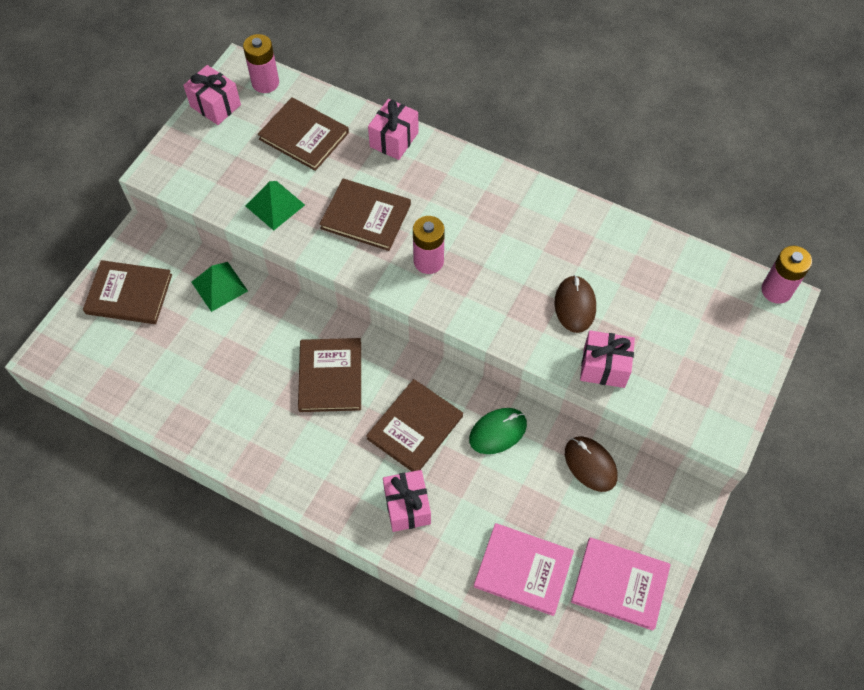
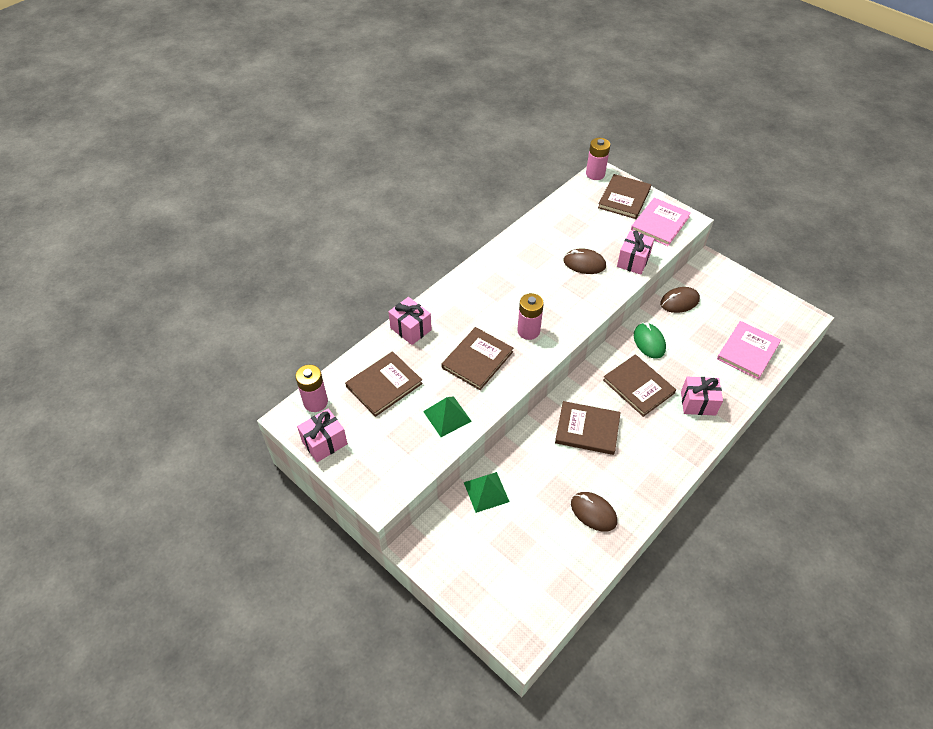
camera: 75 degrees left, 10 degrees down
(129, 294) = (474, 564): brown book -> brown book (624, 198)
(213, 401) = (593, 512): none -> brown mouse
(620, 584) = (760, 308): pink book -> pink book (660, 223)

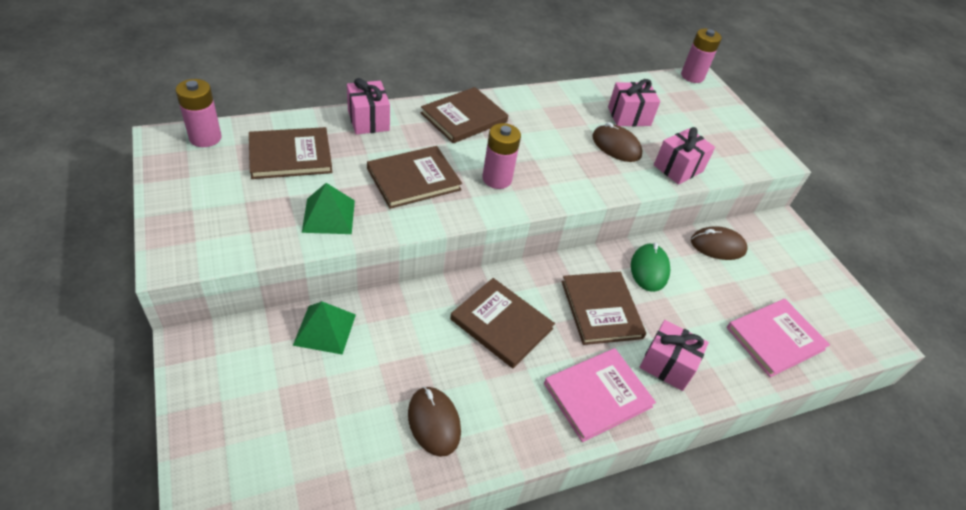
camera: 20 degrees right, 5 degrees down
(324, 442) = (174, 177): pink gift -> pink gift (629, 116)
(624, 198) = (710, 109): brown book -> brown book (464, 117)
(660, 223) = (738, 148): pink book -> pink book (598, 395)

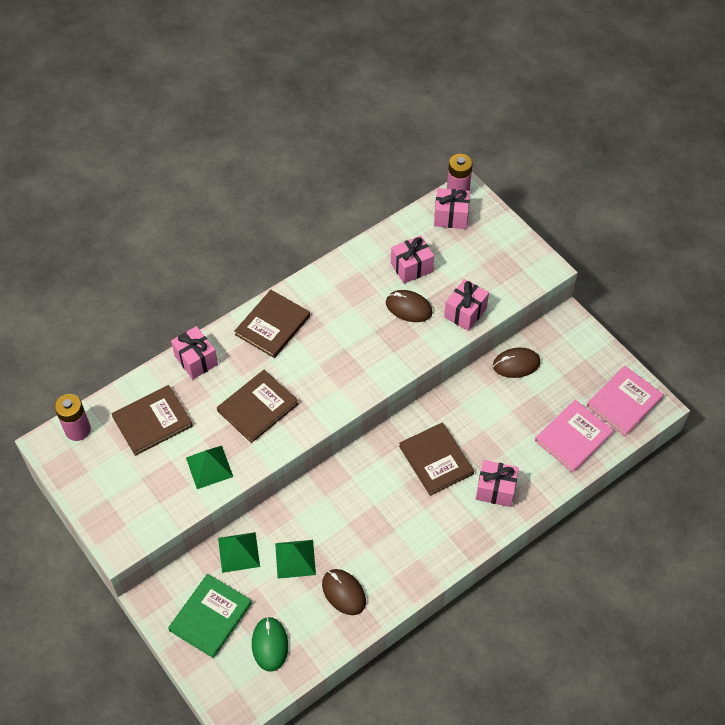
camera: 10 degrees left, 10 degrees up
(250, 392) = (210, 616): none -> green book
(390, 360) = (295, 559): none -> green pyramid
(497, 179) = (322, 382): pink battery -> none
(501, 324) = (365, 500): brown book -> none
(598, 395) = (450, 532): pink book -> pink book (624, 402)
(649, 269) = (465, 409): green mouse -> green mouse (270, 644)
(680, 91) = (451, 217): none -> pink gift

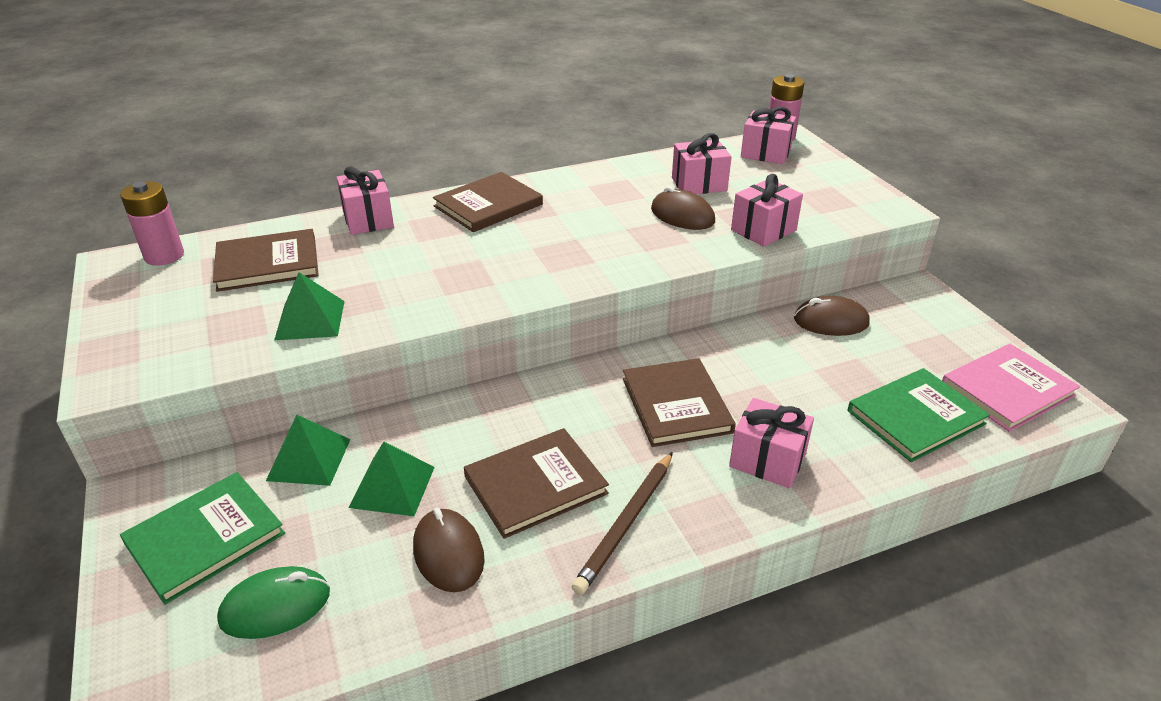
camera: 15 degrees right, 20 degrees down
(258, 407) = (421, 273): brown book -> brown book (535, 485)
(270, 644) = (275, 606): green mouse -> green mouse turned 60 degrees clockwise
(430, 551) = (626, 524): none -> brown pencil
(573, 437) = (915, 417): pink book -> green book

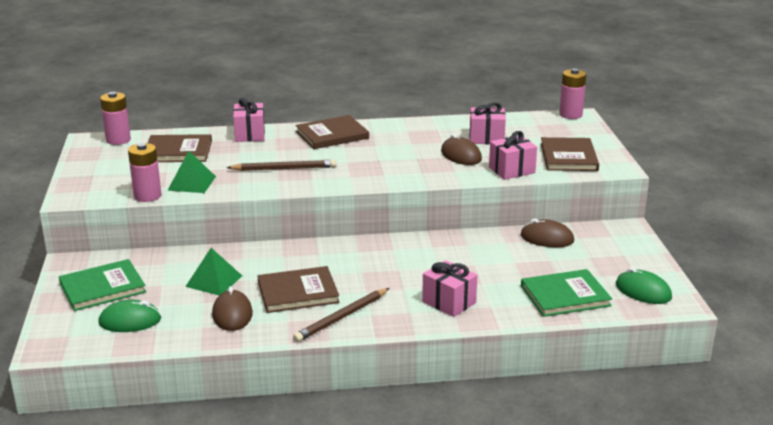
camera: 15 degrees right, 10 degrees down
(244, 357) = (147, 196): none -> pink battery
(309, 459) = (171, 262): green pyramid -> none
(444, 272) = (284, 168): none -> brown pencil
(676, 405) = (408, 267): brown book -> brown book (568, 157)
(765, 153) = (551, 124): pink gift -> none
(1007, 390) = (643, 291): pink book -> green mouse

